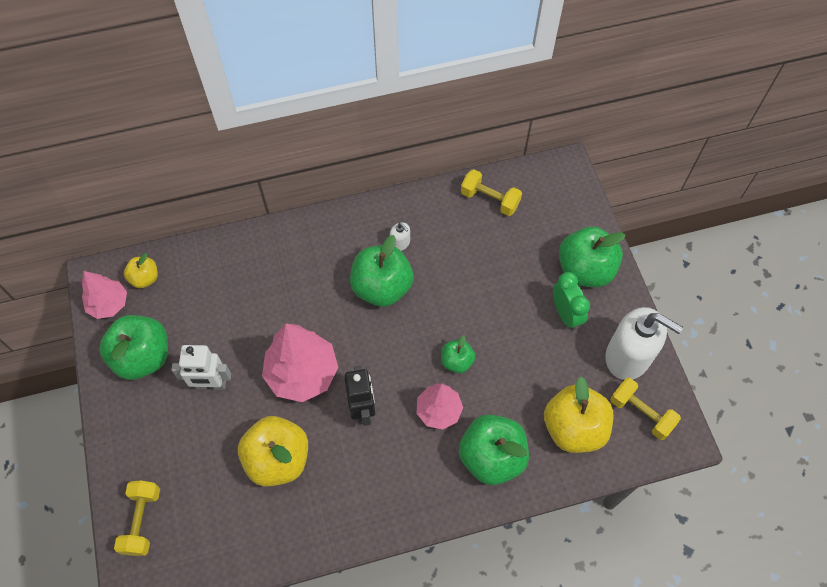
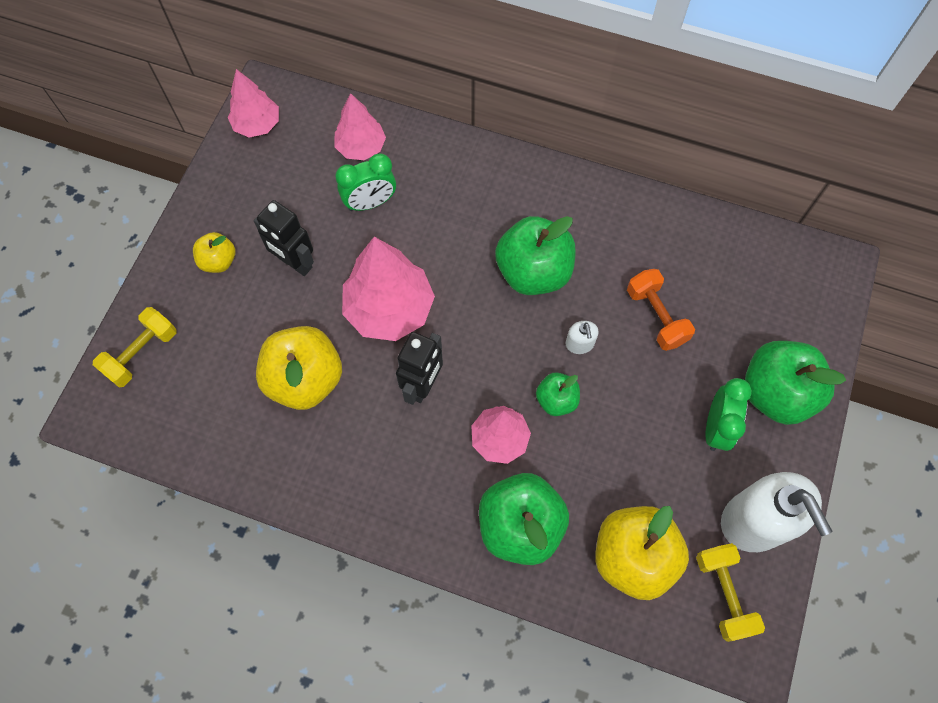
camera: 35 degrees right, 5 degrees up
(143, 357) = (252, 196): green apple -> none
(145, 278) = (307, 120): yellow apple -> yellow apple (218, 261)
(200, 275) = (361, 147): none -> pink tree
(211, 384) = (295, 263): white robot -> black robot
(235, 309) = (370, 203): none -> green clock
(400, 243) = (586, 237): white soap dispenser -> white soap dispenser (579, 344)
(480, 267) = (656, 316): none -> orange dumbbell
(489, 200) = (720, 249): yellow dumbbell -> none

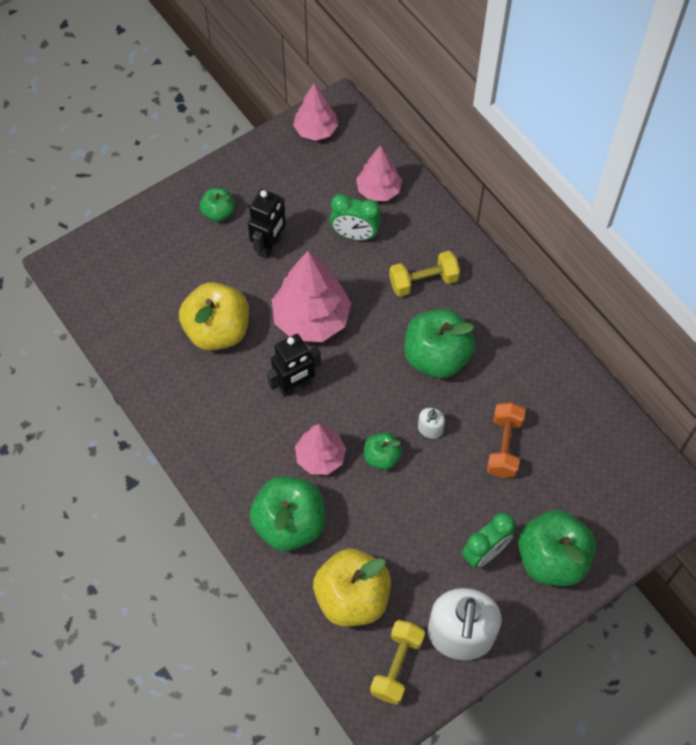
camera: 35 degrees right, 5 degrees down
(142, 353) = (123, 245): yellow dumbbell -> yellow dumbbell (423, 281)
(218, 261) = (218, 213): yellow apple -> green apple
(295, 263) = (269, 246): black robot -> black robot turned 135 degrees counterclockwise

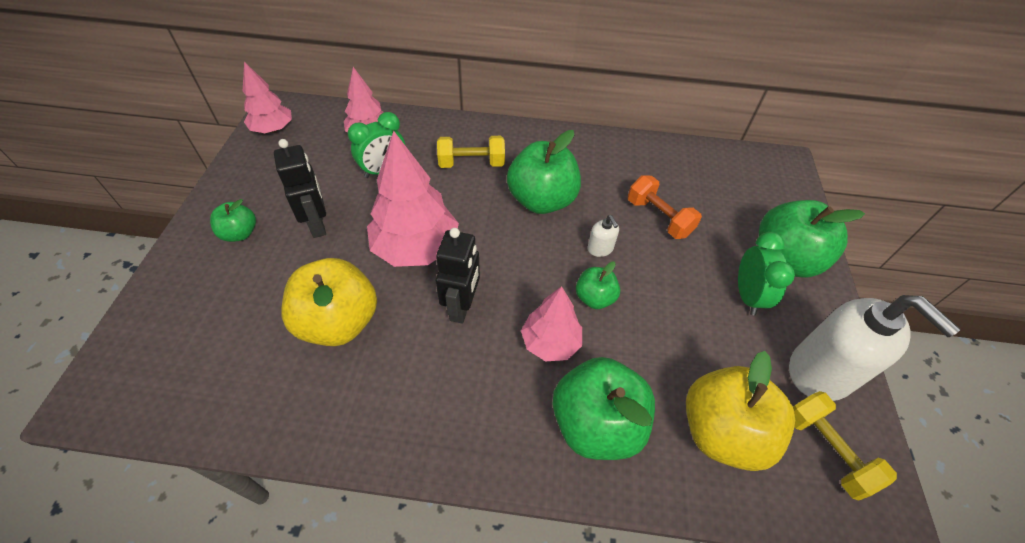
camera: 50 degrees left, 10 degrees down
(423, 281) = (471, 163): yellow dumbbell -> yellow dumbbell turned 60 degrees clockwise

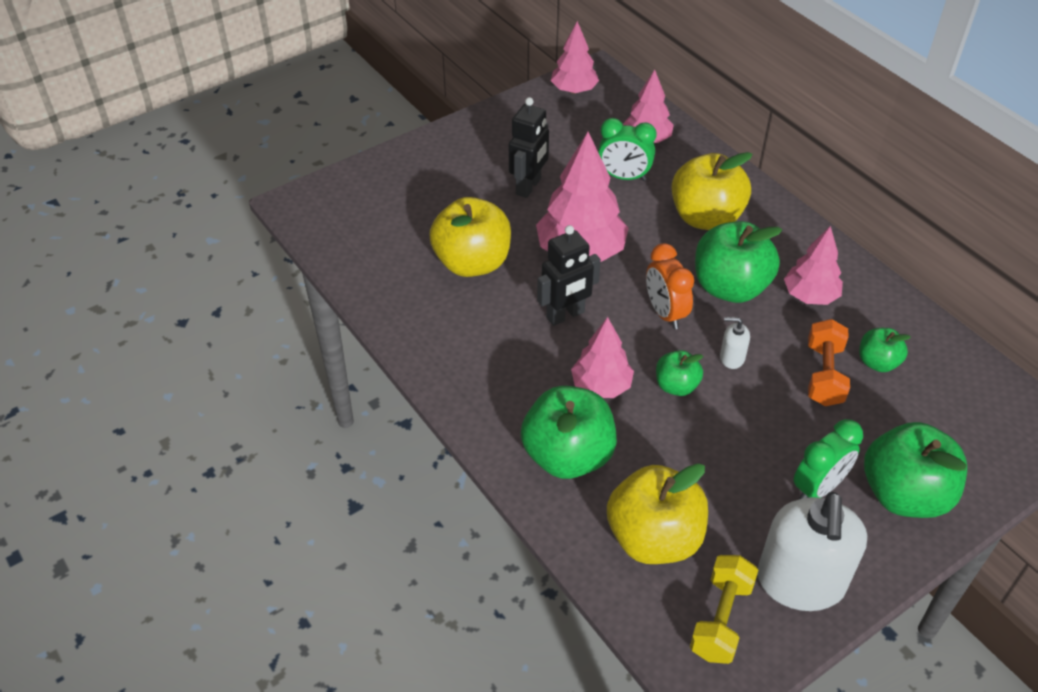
camera: 50 degrees right, 5 degrees down
(240, 233) = (470, 158): green apple -> green apple (877, 362)
(471, 163) = (706, 218): yellow dumbbell -> yellow apple
(525, 250) = (665, 313): none -> orange clock
(590, 172) = (810, 296): none -> pink tree
(600, 248) = (731, 358): white soap dispenser -> white soap dispenser turned 75 degrees clockwise

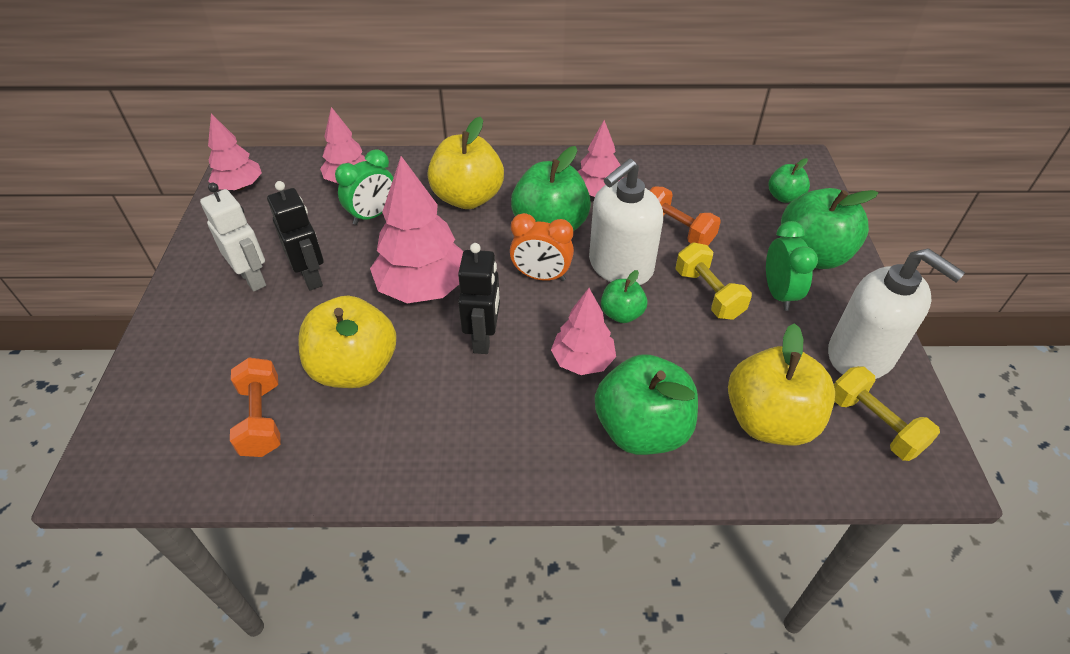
camera: 55 degrees left, 0 degrees up
(392, 245) = (262, 419): none -> orange dumbbell
(497, 159) = (253, 278): none -> white robot
(731, 358) = (620, 266): white soap dispenser -> white soap dispenser, size x2.38
(762, 435) = (708, 294): none -> yellow dumbbell
(877, 362) = (686, 199): green apple -> green apple (784, 197)

